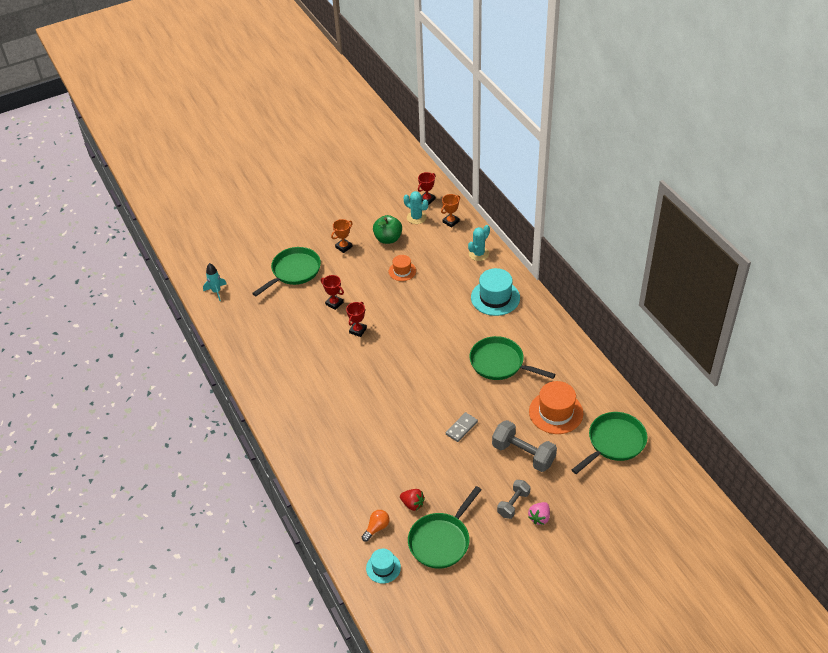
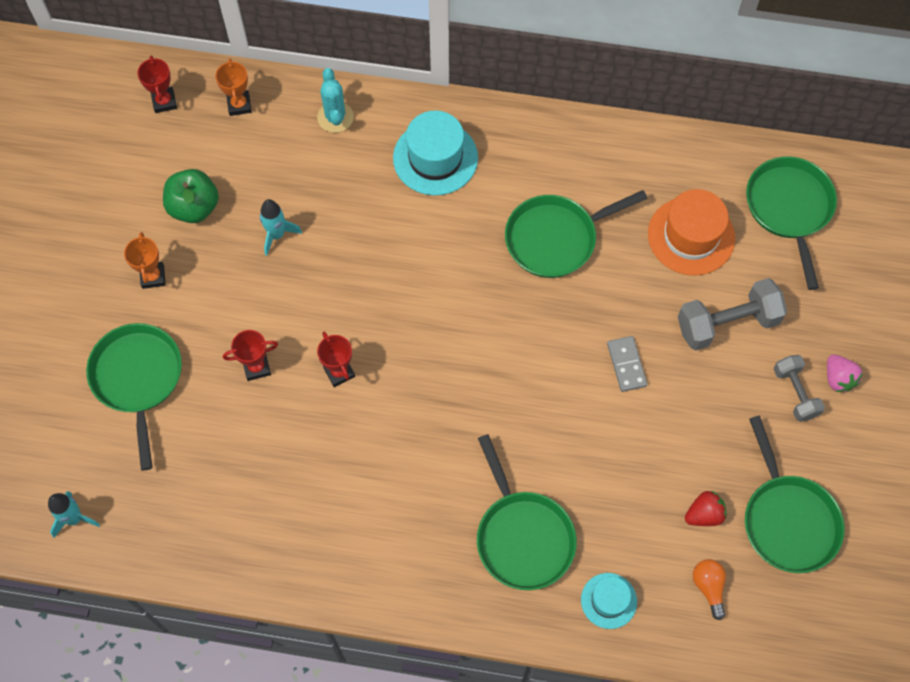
camera: 55 degrees left, 20 degrees up
(338, 441) = (522, 536): none -> green pan
(383, 567) = (778, 622): turquoise hat -> turquoise hat (608, 600)
(402, 271) = (277, 235): orange hat -> turquoise rocket
(416, 217) = (187, 141): turquoise cactus -> none

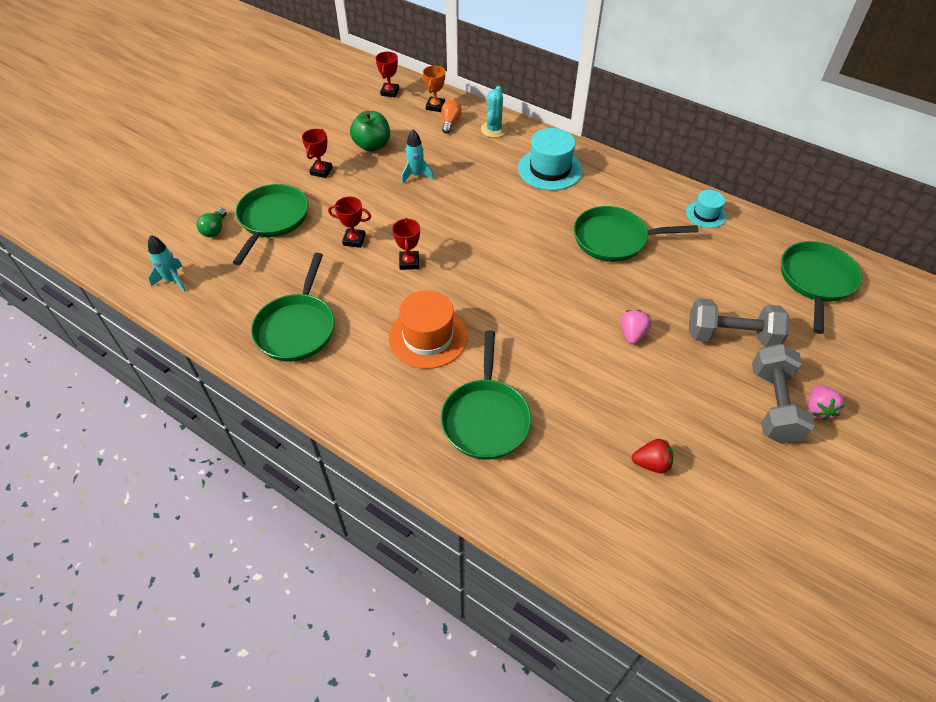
camera: 25 degrees right, 15 degrees down
(76, 424) = (215, 229): none -> green light bulb
(153, 276) = (321, 171): orange trophy -> red trophy
(608, 600) = (534, 495): turquoise hat -> turquoise hat (706, 214)
(626, 365) = (632, 334): grey domino -> pink strawberry
(691, 236) = (724, 271): orange hat -> orange hat (428, 337)
(708, 587) = (630, 523): orange light bulb -> orange light bulb (450, 122)
(788, 520) = (729, 499): green pan -> green pan (297, 328)
(795, 393) = (773, 405): grey dumbbell -> grey dumbbell, size x1.61

